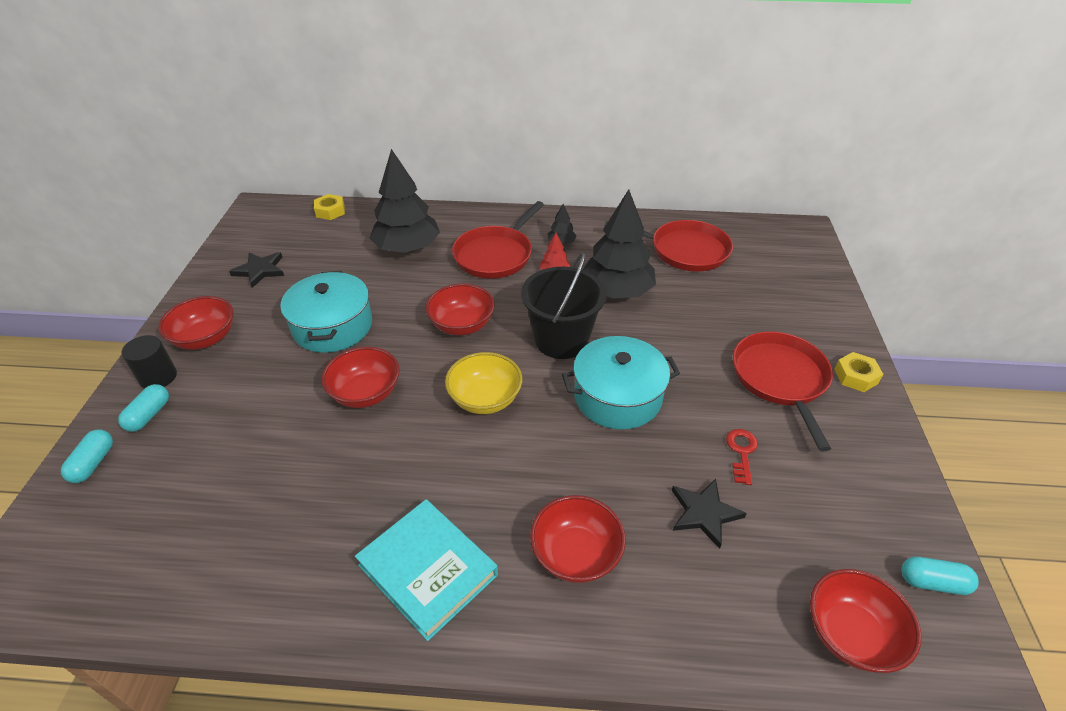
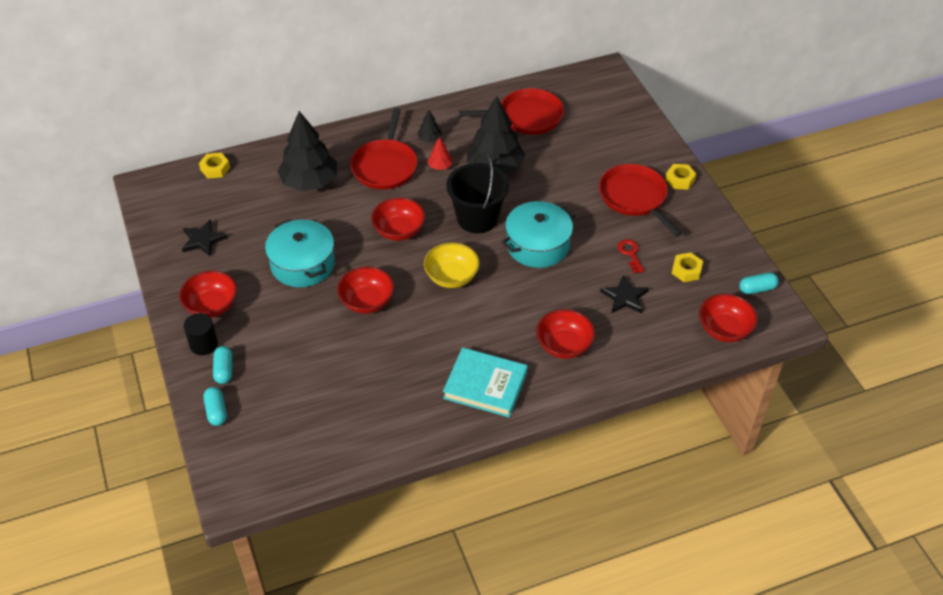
camera: 25 degrees left, 5 degrees up
(819, 507) = (686, 270): none -> yellow nut

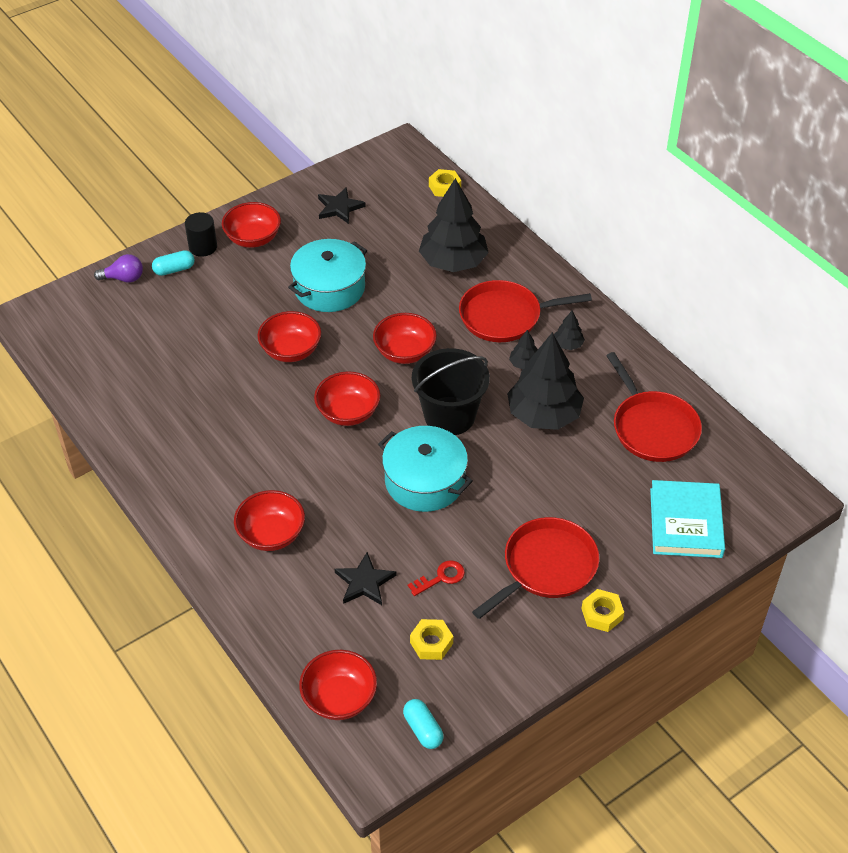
camera: 75 degrees right, 0 degrees up
(216, 411) = (124, 278): turquoise capsule -> purple light bulb
(440, 166) = (524, 364): red tree -> black tree
(451, 277) = (348, 412): yellow bowl -> red bowl
(485, 385) = (197, 474): turquoise book -> turquoise book (685, 523)

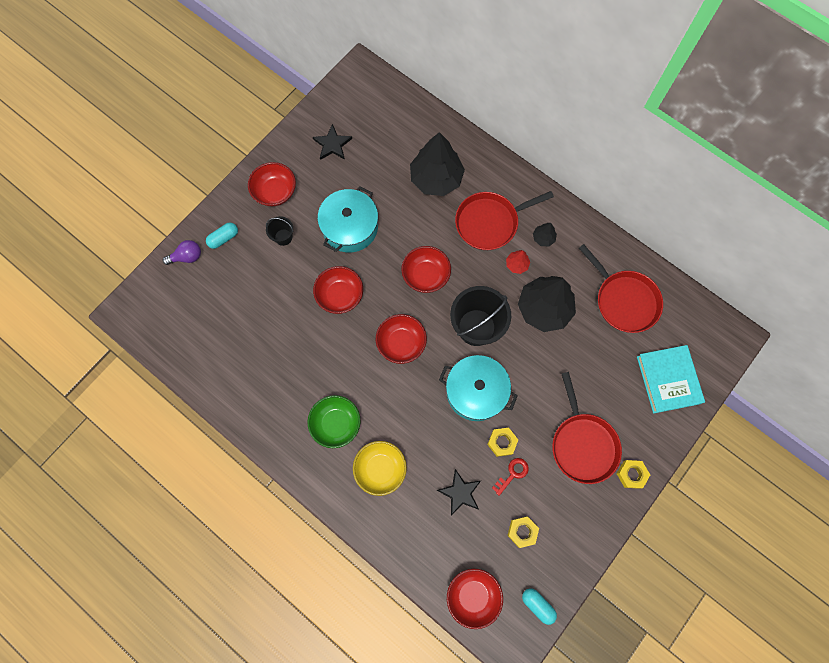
camera: 15 degrees left, 25 degrees up
(203, 247) = (238, 210): black cylinder -> none
(234, 476) = (336, 424): none -> green bowl
(245, 282) = (283, 237): none -> black bucket
(271, 534) = (380, 469): red bowl -> yellow bowl
(444, 187) = (407, 104): yellow nut -> yellow nut (502, 442)
(524, 364) = (517, 264): black tree -> red tree
(546, 567) = (583, 444): red pan -> red pan turned 135 degrees clockwise

